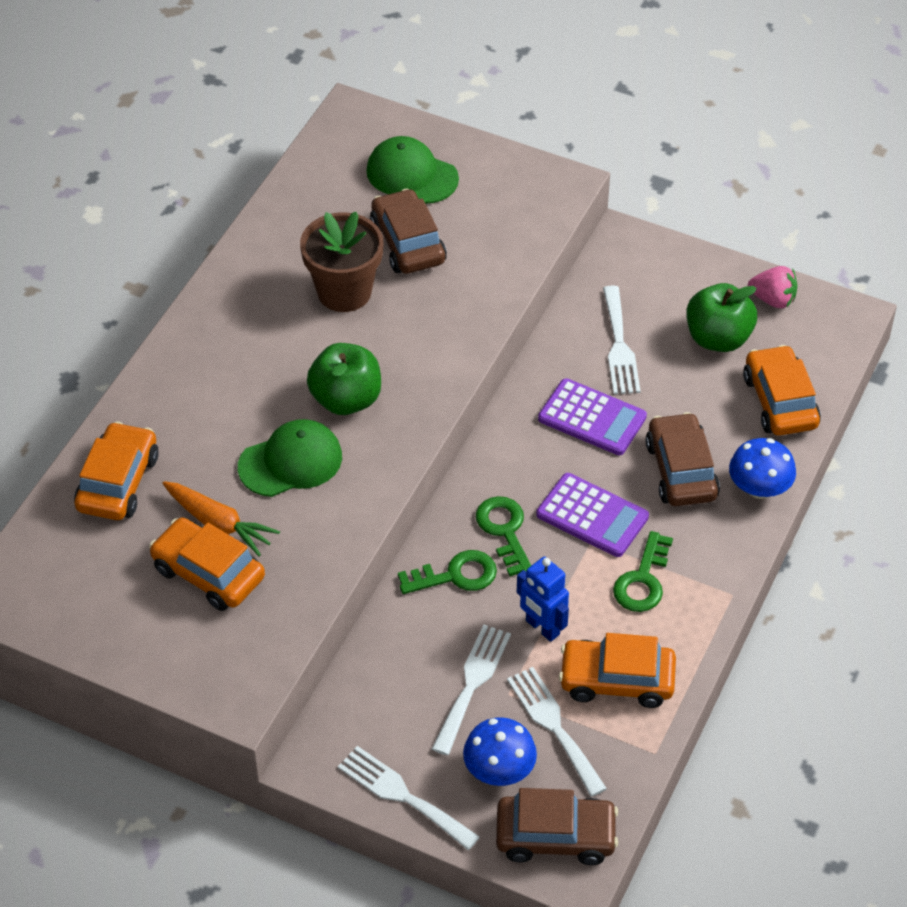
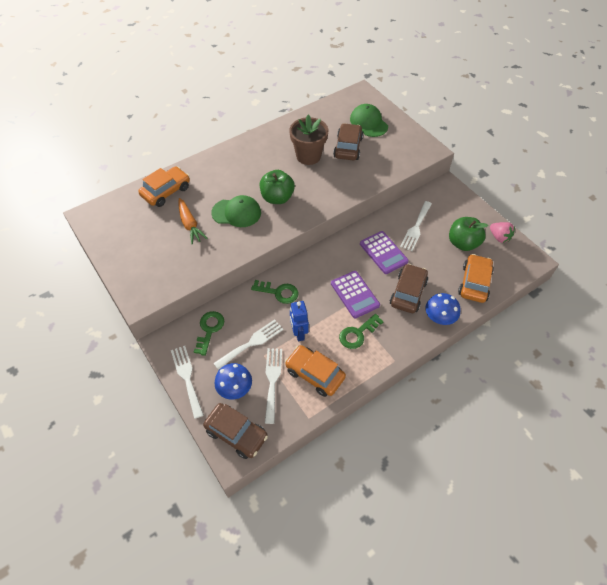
camera: 30 degrees right, 5 degrees up
(208, 573) = (170, 242): orange car -> none
(504, 531) = (312, 283): green key -> green key (209, 330)

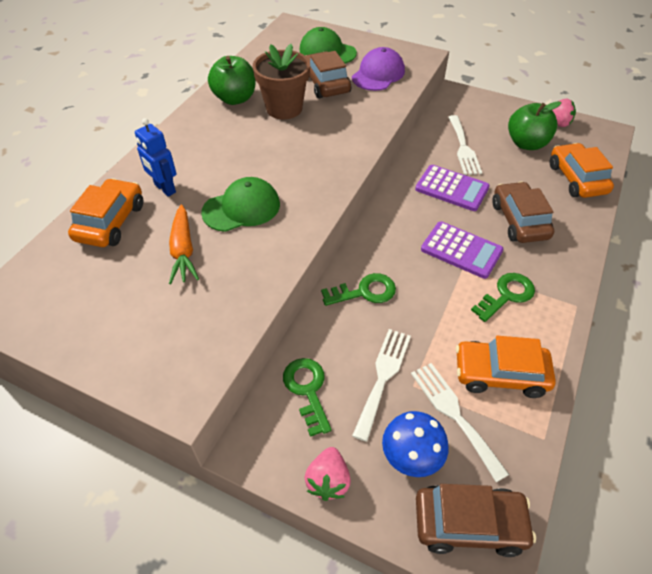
camera: 30 degrees left, 5 degrees down
(187, 377) = (328, 481): white fork -> pink strawberry
(190, 225) = (183, 251): orange carrot -> orange carrot turned 45 degrees clockwise
(277, 198) = (284, 169): green apple -> green apple (235, 99)
(298, 333) = (434, 331): blue robot -> blue robot (164, 188)
(358, 334) = (506, 295): green key -> green key turned 150 degrees counterclockwise
(388, 153) = (378, 74): none -> purple cap
(439, 317) = (577, 232): blue mushroom -> none

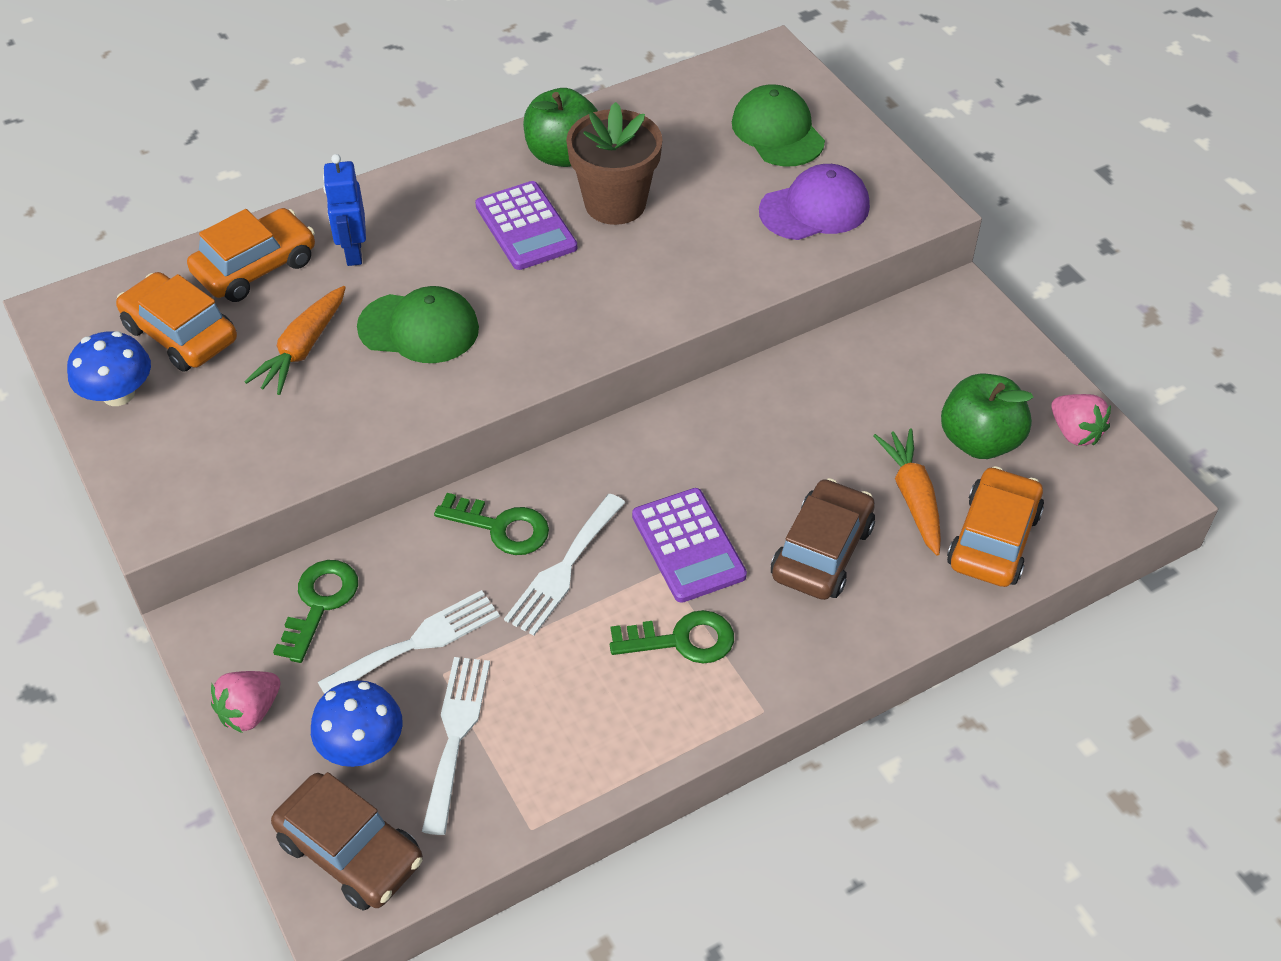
camera: 35 degrees right, 0 degrees up
(83, 335) = (118, 394): none -> blue mushroom
(325, 84) = (716, 189): brown car -> none
(452, 188) = (775, 450): purple calculator -> purple calculator (526, 227)
(463, 148) = (866, 396): white fork -> white fork (563, 569)
(500, 374) = (561, 727): orange car -> orange car (180, 334)
(527, 178) = (912, 497): none -> orange carrot

